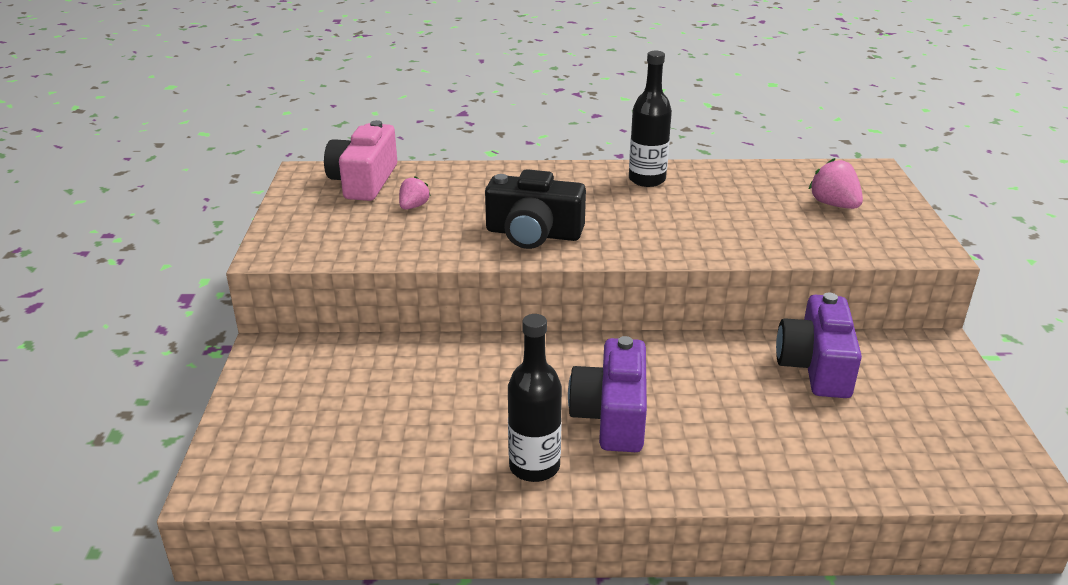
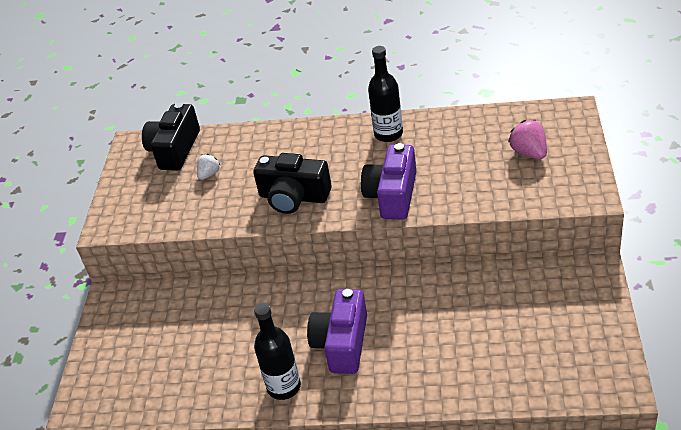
camera: 10 degrees right, 10 degrees up
(364, 181) = (175, 150): pink camera -> black camera
(413, 206) = (209, 174): pink strawberry -> white strawberry
(816, 366) = (497, 294): purple camera -> purple camera (392, 195)

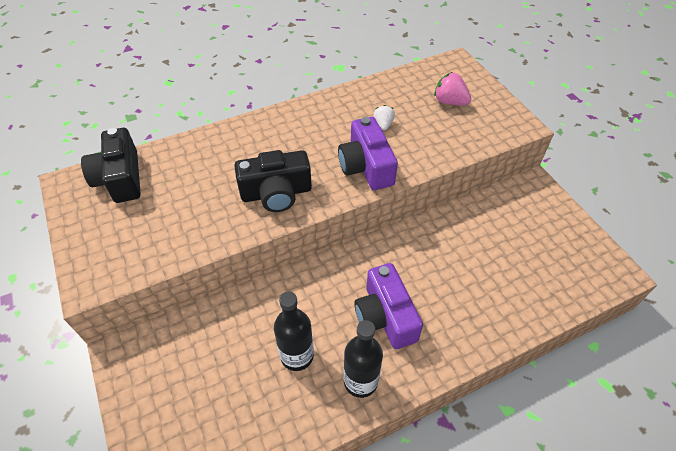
camera: 35 degrees left, 10 degrees up
(209, 174) = (174, 193): white strawberry -> white strawberry (383, 124)
(388, 134) = (324, 113): black bottle -> black bottle (297, 355)

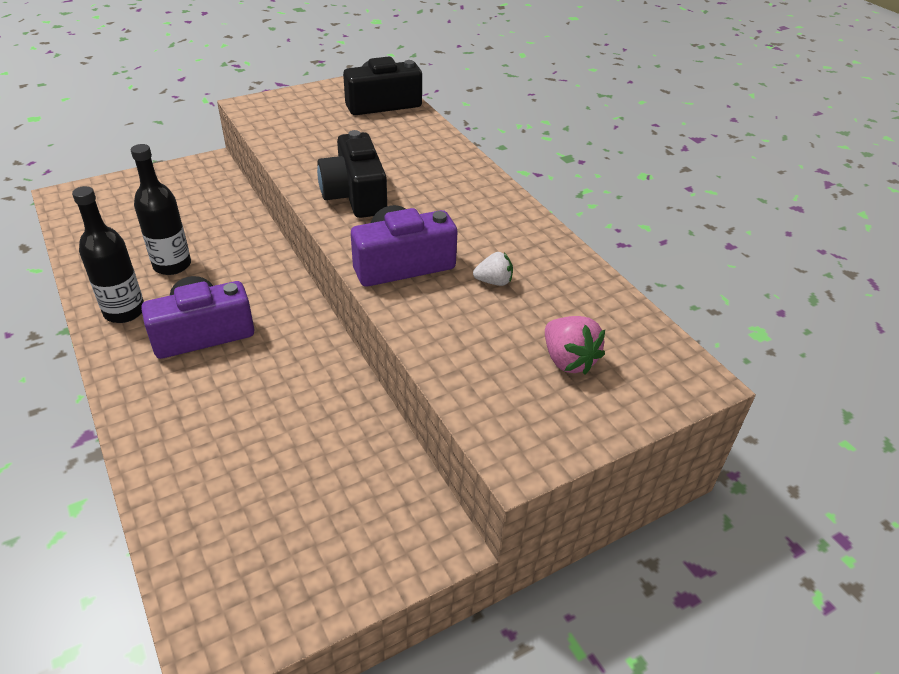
camera: 85 degrees right, 10 degrees down
(449, 102) = (568, 360): pink strawberry -> pink strawberry turned 120 degrees clockwise

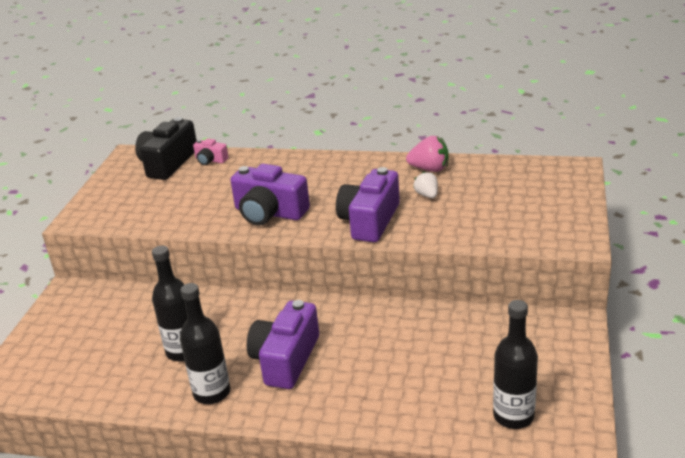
camera: 45 degrees left, 10 degrees down
(220, 560) = (513, 416): none -> black bottle
(355, 195) = (269, 213): black camera -> purple camera
(411, 121) = (210, 160): none -> pink camera
(494, 282) = (427, 195): white strawberry -> white strawberry turned 60 degrees counterclockwise
(568, 360) = (521, 198): pink strawberry -> pink strawberry (429, 169)

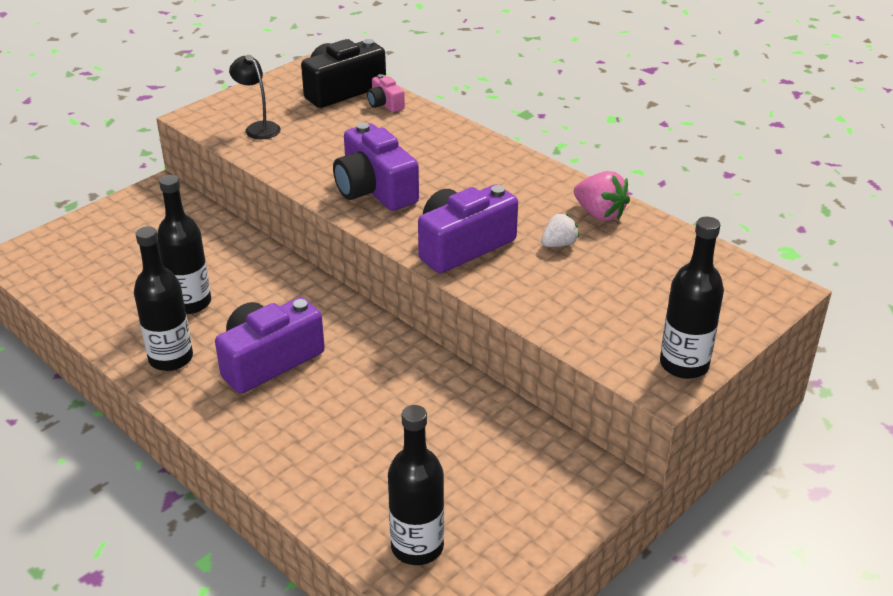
camera: 30 degrees right, 5 degrees up
(134, 209) = (258, 128): none -> black lamp
(427, 195) = (559, 244): white strawberry -> white strawberry turned 45 degrees clockwise
(577, 227) = (684, 364): none -> black bottle

